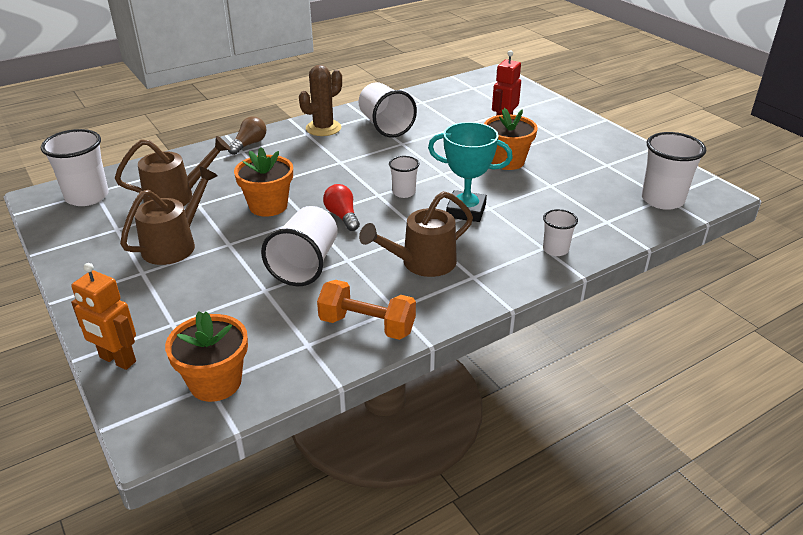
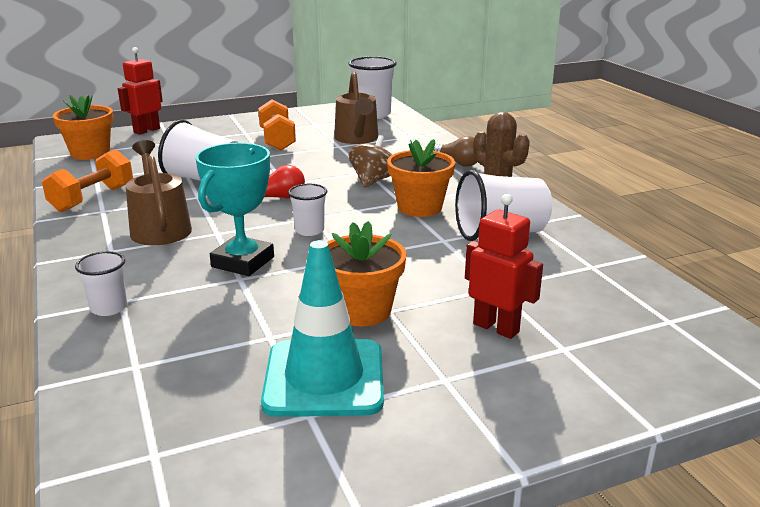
camera: 100 degrees right, 10 degrees down
(117, 360) = (146, 130): orange robot -> red robot
(175, 244) = (277, 140): brown watering can -> orange dumbbell
(268, 206) = (319, 169): orange flower pot -> orange flower pot (419, 207)
(295, 177) = (373, 181): none -> brown spinning top
(577, 164) = (324, 378): none -> turquoise traffic cone
(662, 200) = (148, 449): white cup -> none

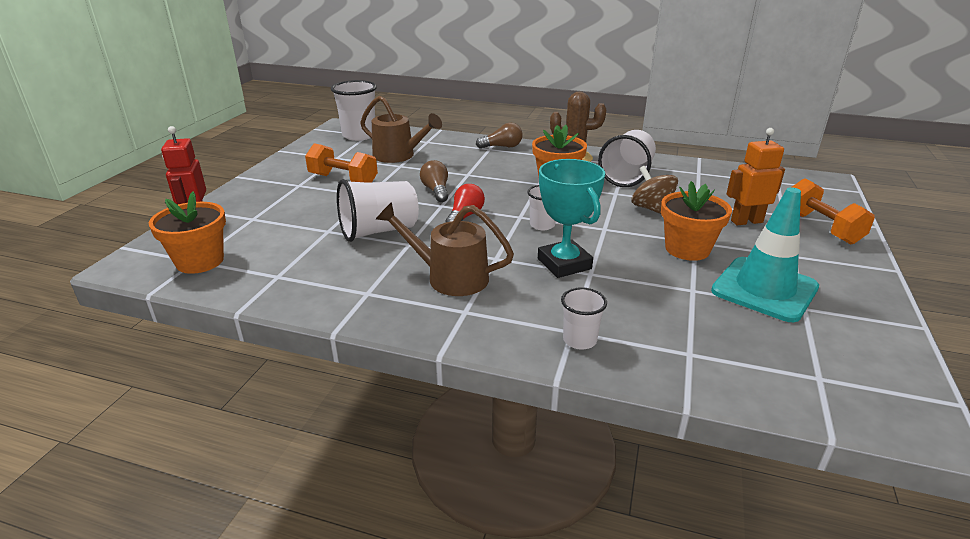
camera: 50 degrees left, 5 degrees up
(92, 198) = (329, 290): orange dumbbell -> orange dumbbell (821, 227)
(311, 173) = (436, 191): none -> brown light bulb
(373, 181) = (488, 178): brown spinning top -> brown spinning top (652, 209)
(496, 328) = (746, 221): red robot -> orange robot

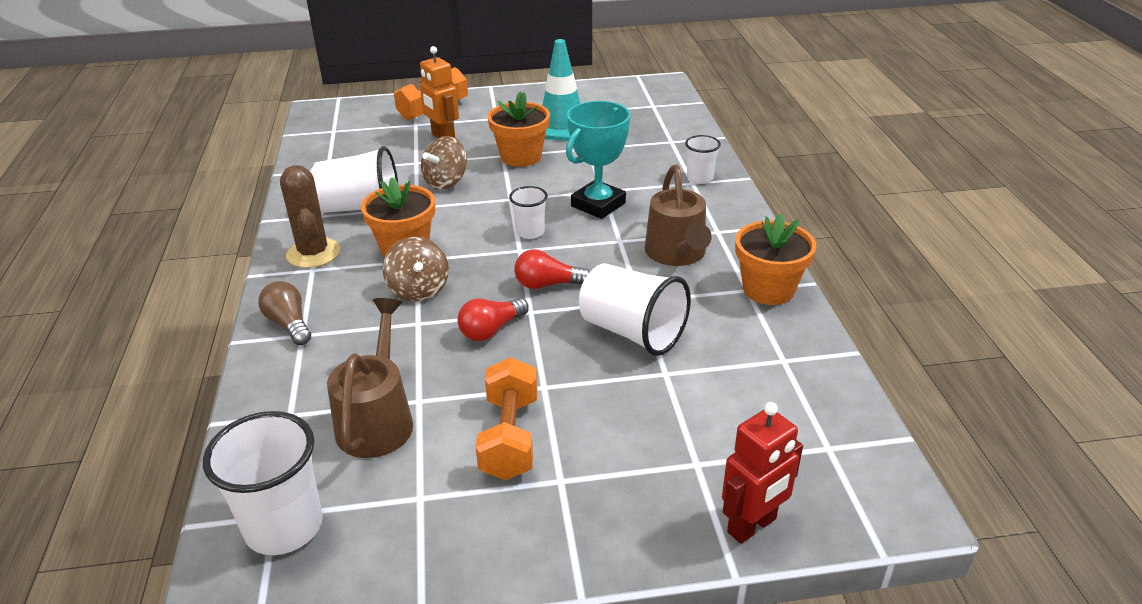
camera: 115 degrees left, 5 degrees up
(200, 261) = (825, 441): orange flower pot -> orange flower pot (768, 289)
(436, 191) = (491, 330): brown light bulb -> red light bulb
(501, 179) = (419, 290): none -> brown spinning top

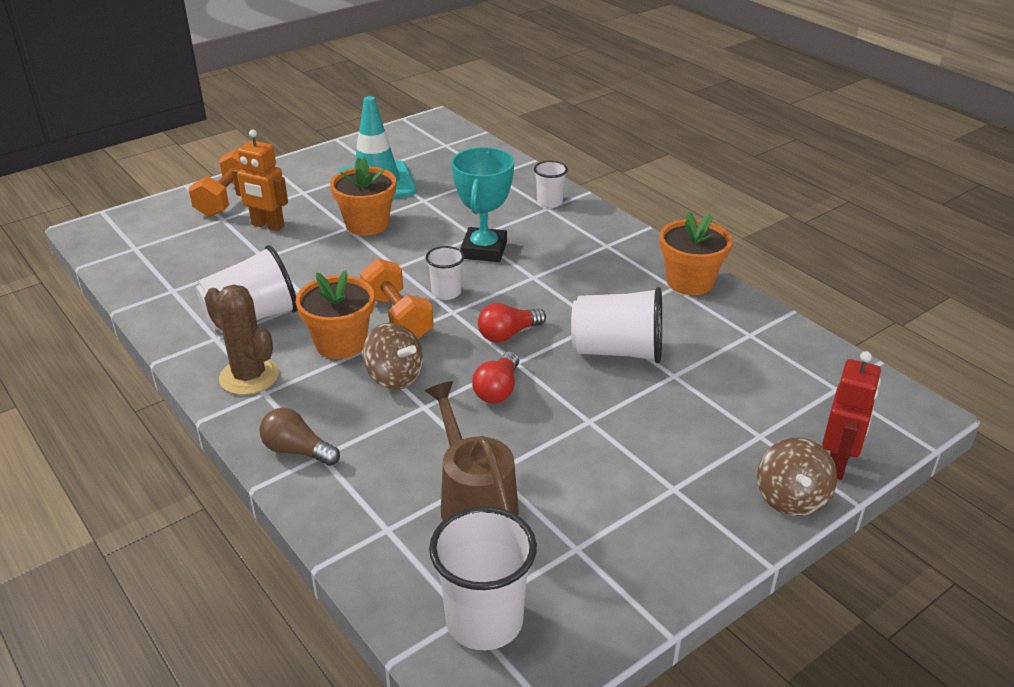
camera: 30 degrees left, 0 degrees up
(446, 182) = (316, 268): brown spinning top -> brown spinning top (791, 498)
(510, 437) = (602, 471): orange dumbbell -> orange dumbbell (397, 318)
(677, 254) = (593, 275): brown watering can -> none

